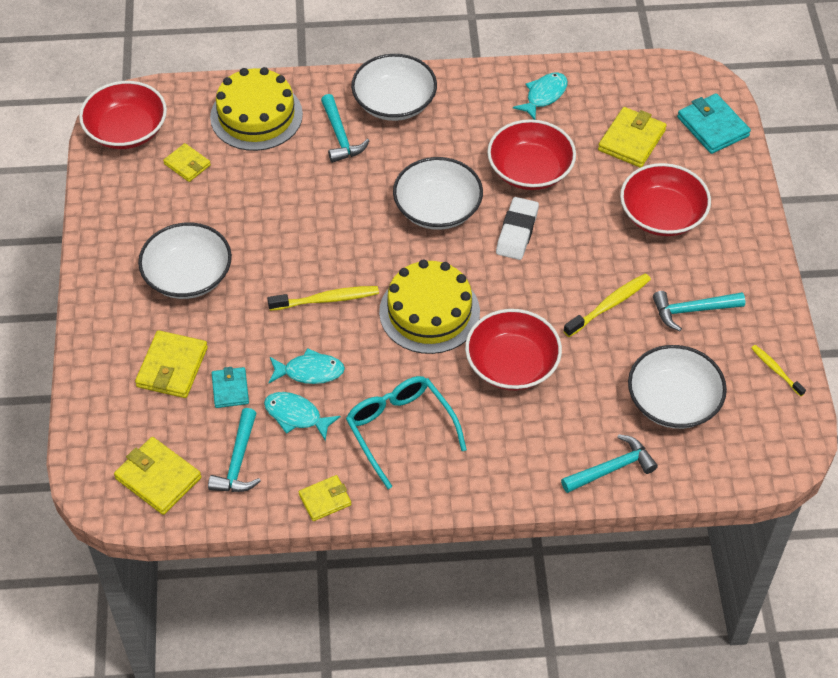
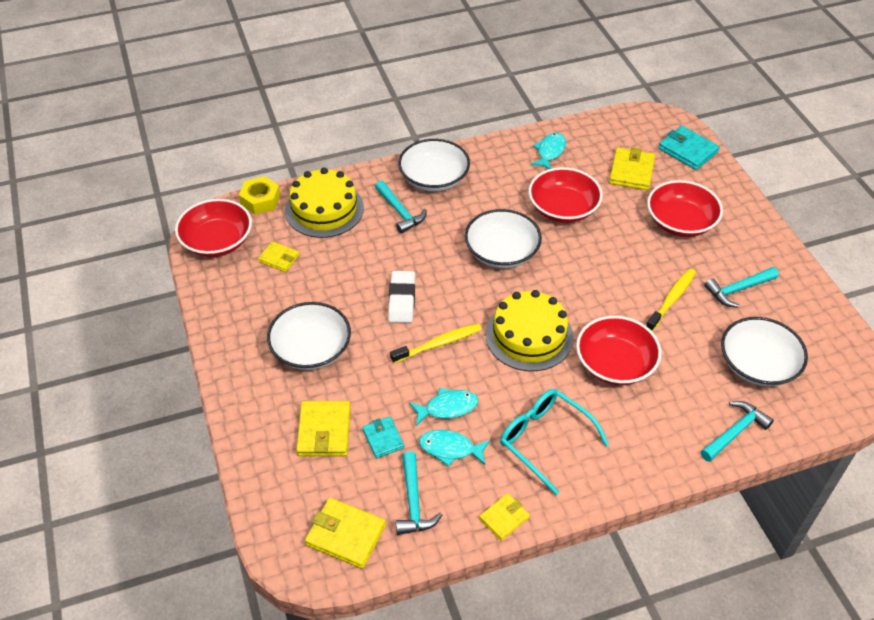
camera: 15 degrees left, 5 degrees down
(189, 90) = (260, 200): none -> yellow nut
(517, 232) = (573, 257): white eraser -> white eraser (402, 300)
(776, 370) = (824, 322): yellow toothbrush -> none

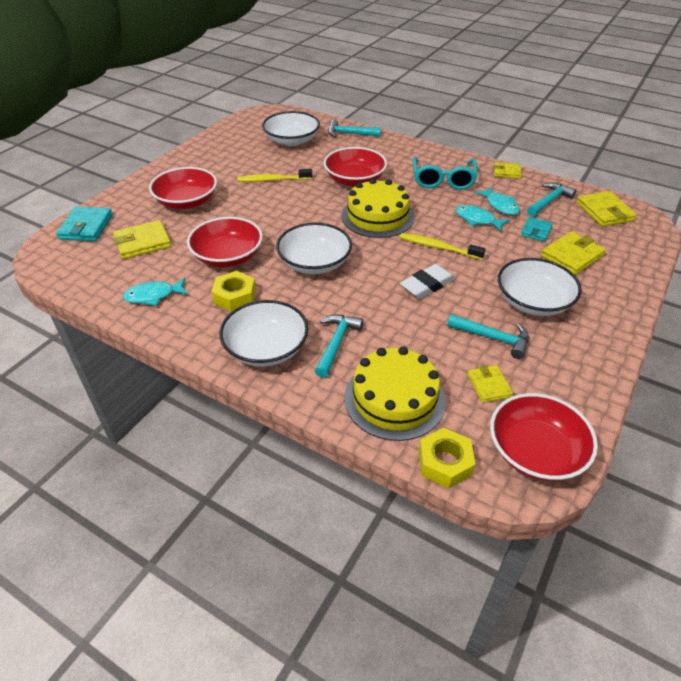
camera: 130 degrees left, 5 degrees down
(505, 189) = (235, 296): none -> yellow nut
(738, 289) = (234, 162): turquoise hammer -> turquoise hammer (493, 338)

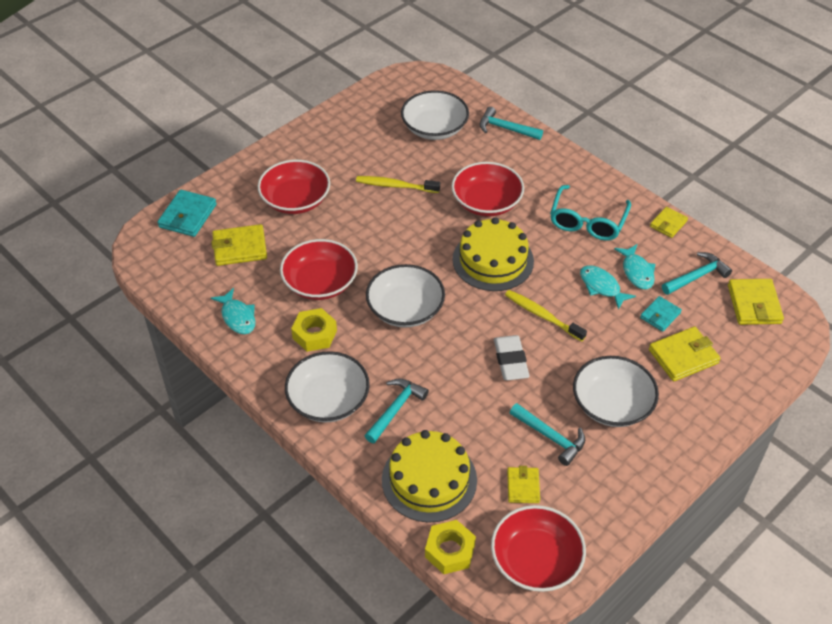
camera: 15 degrees right, 5 degrees up
(153, 296) = (237, 317): turquoise fish -> turquoise fish turned 120 degrees counterclockwise
(427, 285) = (510, 361): white eraser -> white eraser turned 75 degrees counterclockwise
(507, 172) = (668, 224): yellow wallet -> yellow wallet turned 75 degrees counterclockwise

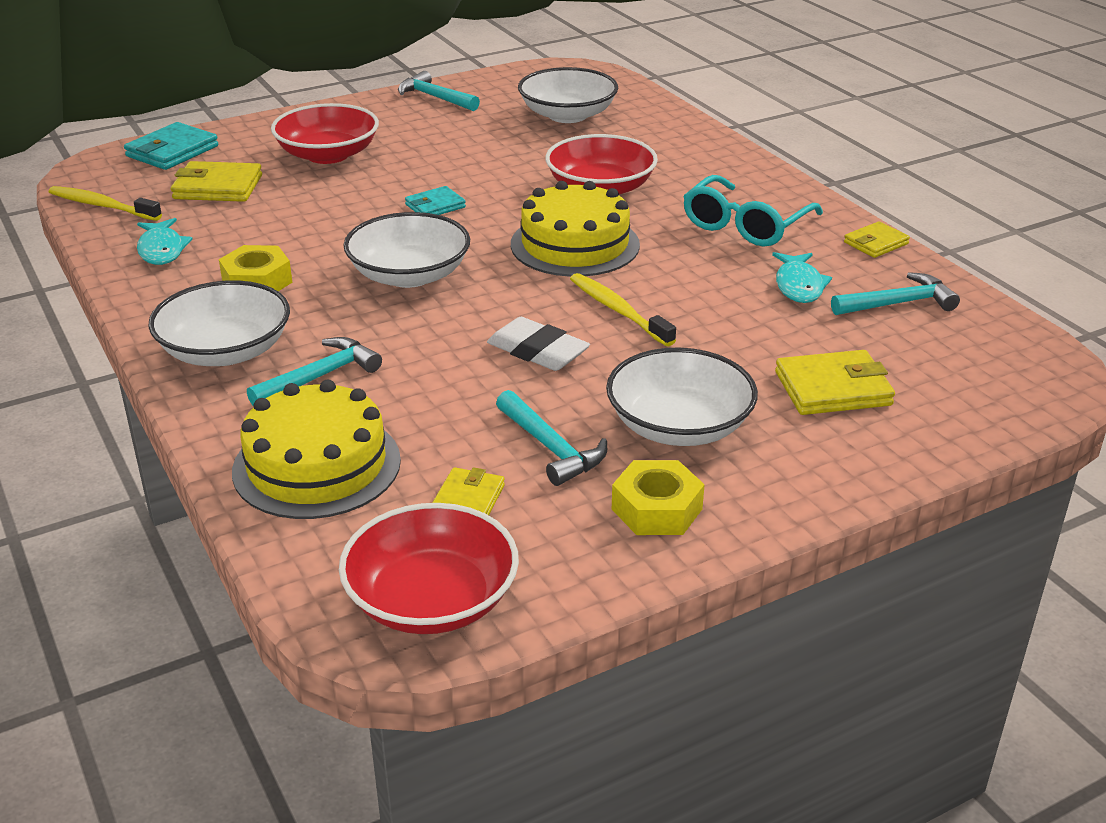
camera: 15 degrees right, 15 degrees down
(320, 283) = (304, 233): red bowl -> none
(395, 186) = (477, 158): yellow toothbrush -> yellow toothbrush (102, 206)
(450, 551) = (290, 559): yellow nut -> yellow nut (656, 509)
(506, 129) = (671, 126): turquoise hammer -> turquoise hammer (435, 97)
(510, 361) = (537, 351): white eraser -> white eraser turned 60 degrees counterclockwise
(601, 287) = (732, 293): turquoise fish -> none
(660, 315) = (815, 337): turquoise wallet -> turquoise wallet (435, 206)
(754, 304) = (985, 347): yellow wallet -> none

